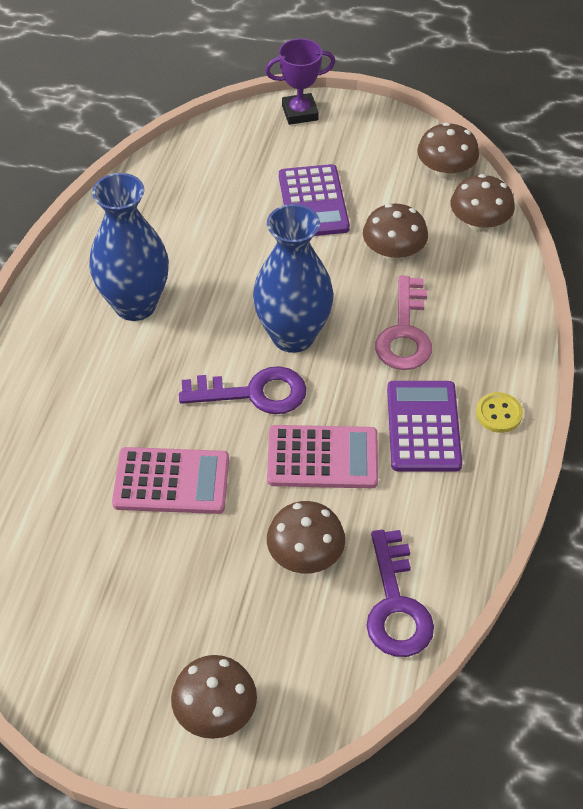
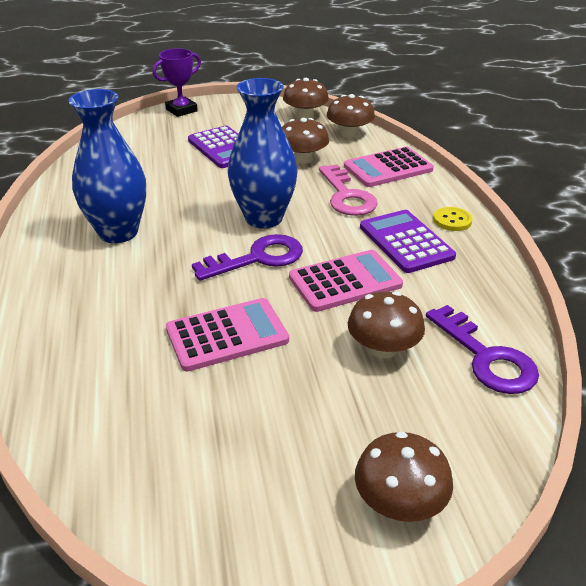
camera: 25 degrees left, 15 degrees down
(484, 302) = (388, 168): none -> pink calculator

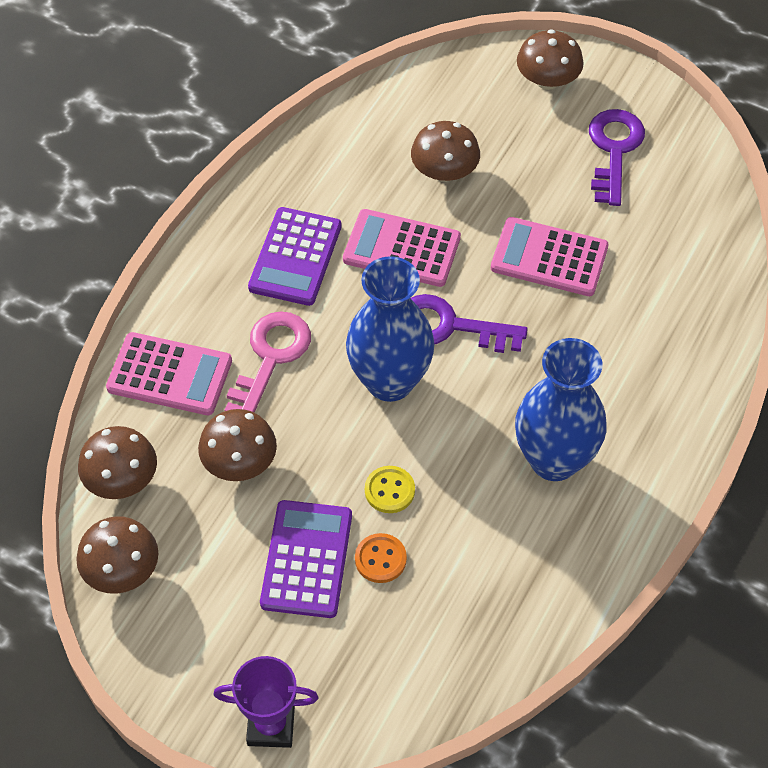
camera: 140 degrees left, 20 degrees up
(186, 161) = (380, 559): none -> orange button
(452, 220) = (218, 253): yellow button -> yellow button (389, 490)
(486, 358) = (382, 119): purple key -> purple key (614, 150)

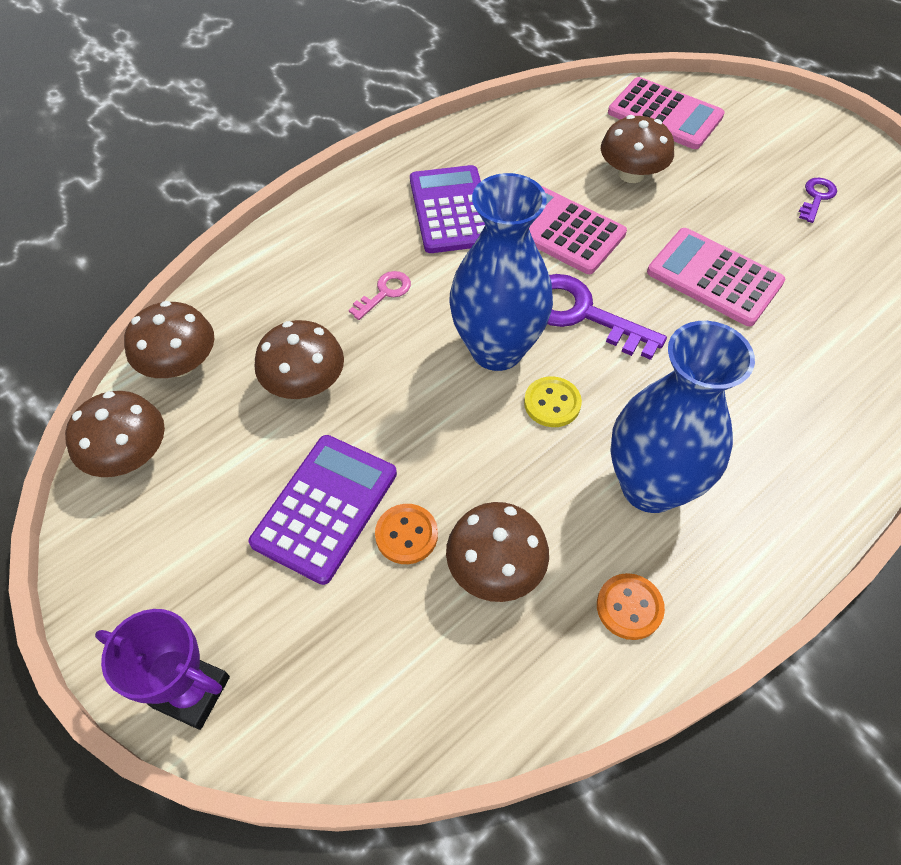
camera: 20 degrees right, 0 degrees up
(169, 375) = (279, 280): pink calculator -> pink calculator (665, 114)
(270, 358) = (385, 293): pink key -> pink key, size x0.51
(295, 257) = (451, 210): purple calculator -> purple calculator turned 135 degrees clockwise
(389, 490) = (449, 462): yellow button -> yellow button (552, 403)
(547, 80) = (764, 122): brown mushroom -> brown mushroom (495, 568)
(568, 557) = (629, 607): none -> orange button
(614, 150) = (816, 197): purple key -> purple key, size x0.51

